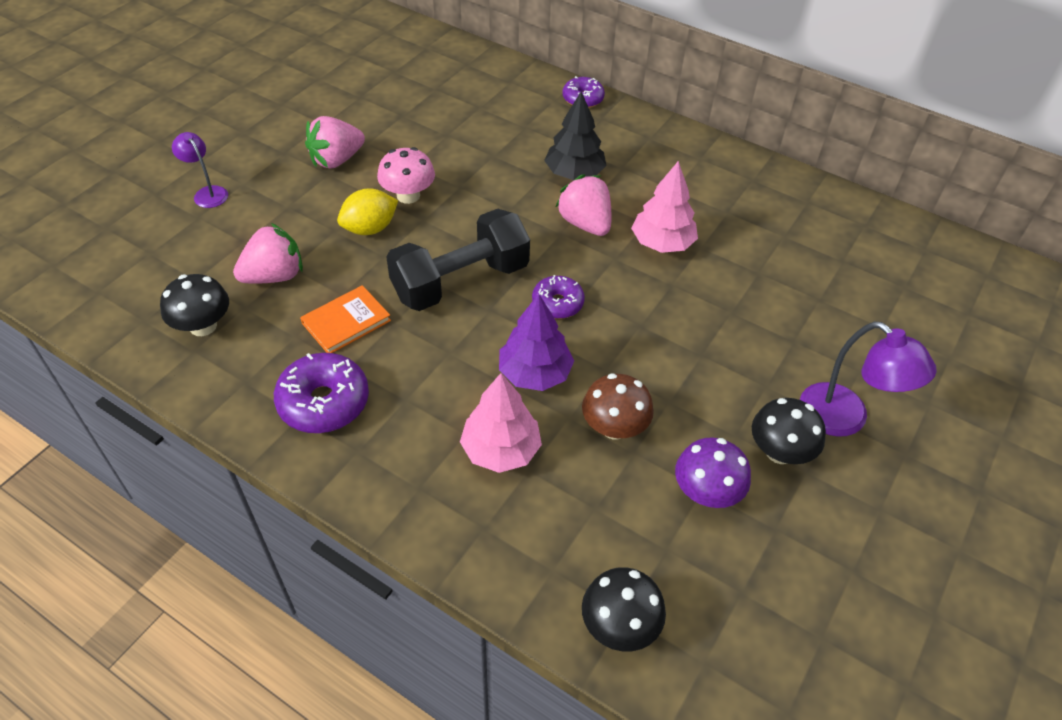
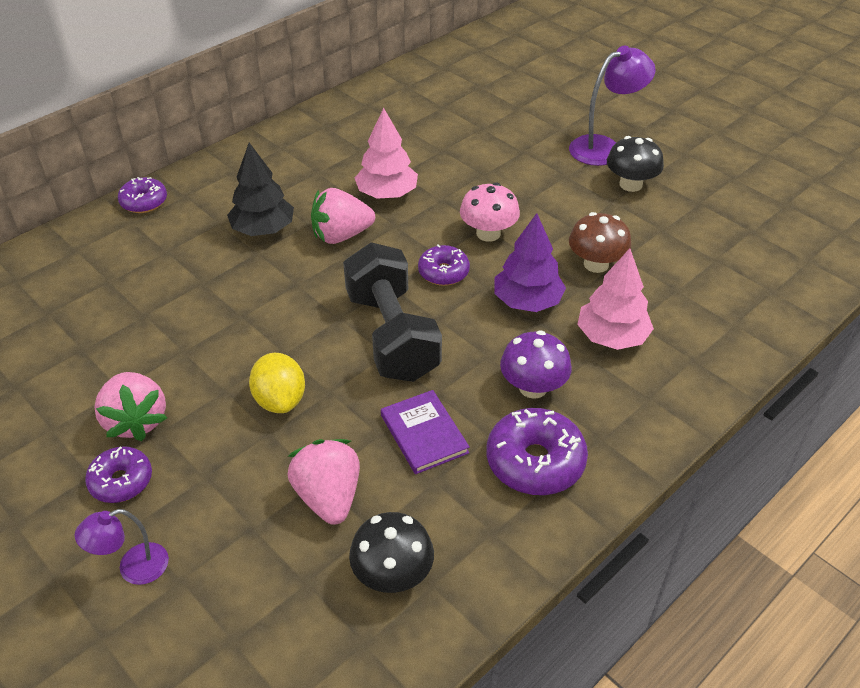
camera: 75 degrees left, 5 degrees down
(280, 168) = (121, 481): none -> purple donut
(346, 322) = (424, 434): orange book -> purple book
(408, 195) = (237, 361): pink mushroom -> pink mushroom (488, 233)
(619, 625) = (782, 297): black mushroom -> none
(706, 492) = (665, 228): purple mushroom -> purple mushroom (533, 387)

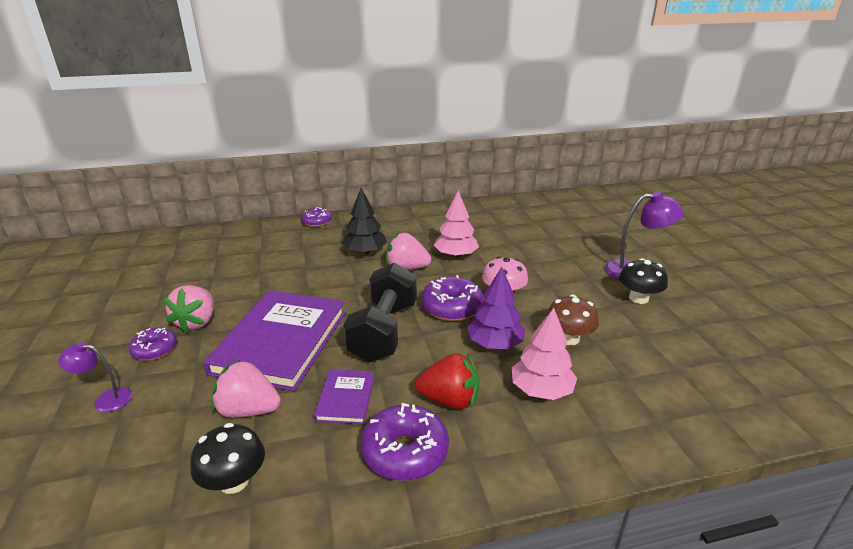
camera: 30 degrees right, 15 degrees down
(280, 400) = (281, 342): yellow lemon -> purple book
(328, 497) = (248, 410): pink strawberry -> pink strawberry turned 90 degrees counterclockwise
(443, 272) = (452, 307): purple donut -> purple donut, size x1.59
(533, 387) = (449, 400): purple mushroom -> red strawberry

